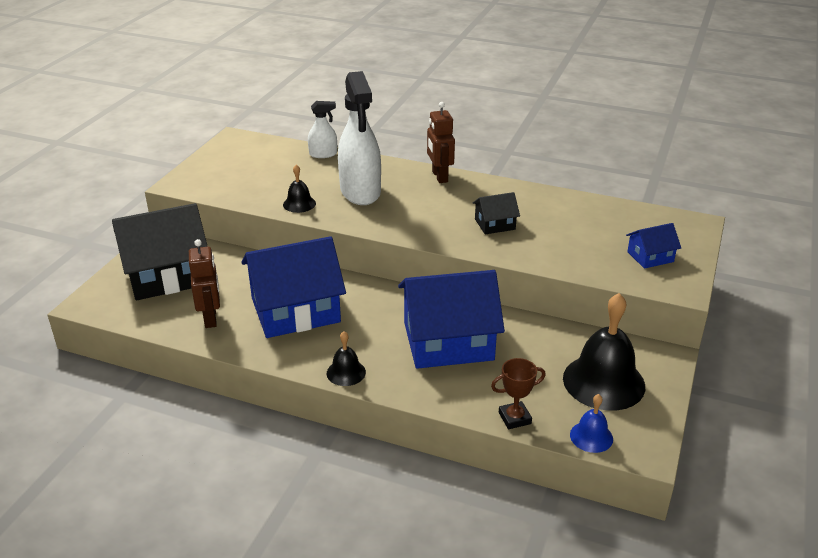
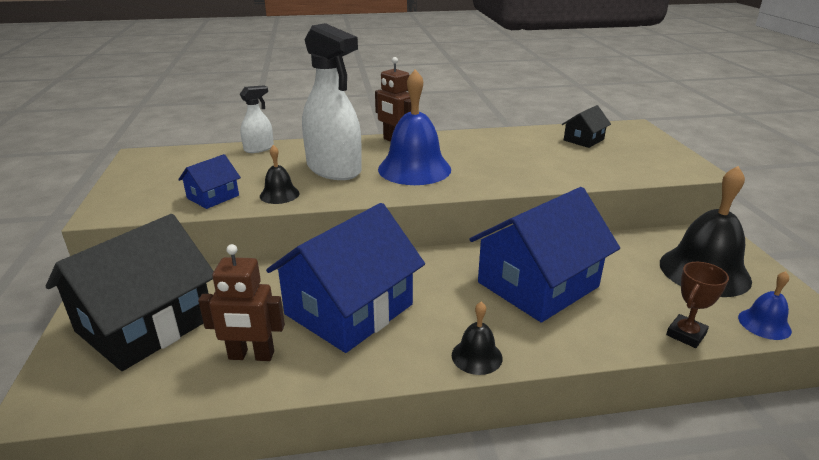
camera: 30 degrees left, 5 degrees down
(211, 318) = (251, 356): brown robot -> brown robot turned 135 degrees clockwise
(423, 210) = (414, 169): none -> blue bell
(495, 224) = (492, 164): black house -> black house (583, 140)
(650, 257) = (641, 155): blue house -> blue house (213, 197)

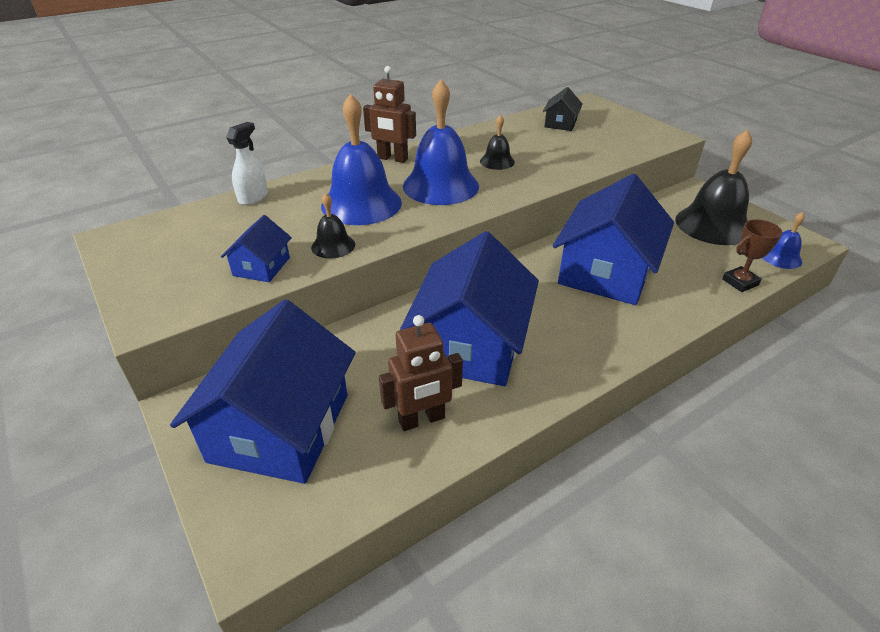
camera: 25 degrees left, 10 degrees up
(145, 324) = (280, 427): black house -> blue house
(334, 169) = (361, 204): white spray bottle -> blue bell
(476, 356) = (612, 351): black bell -> black bell (497, 161)
(686, 334) = (740, 282): brown trophy -> brown trophy turned 45 degrees clockwise

